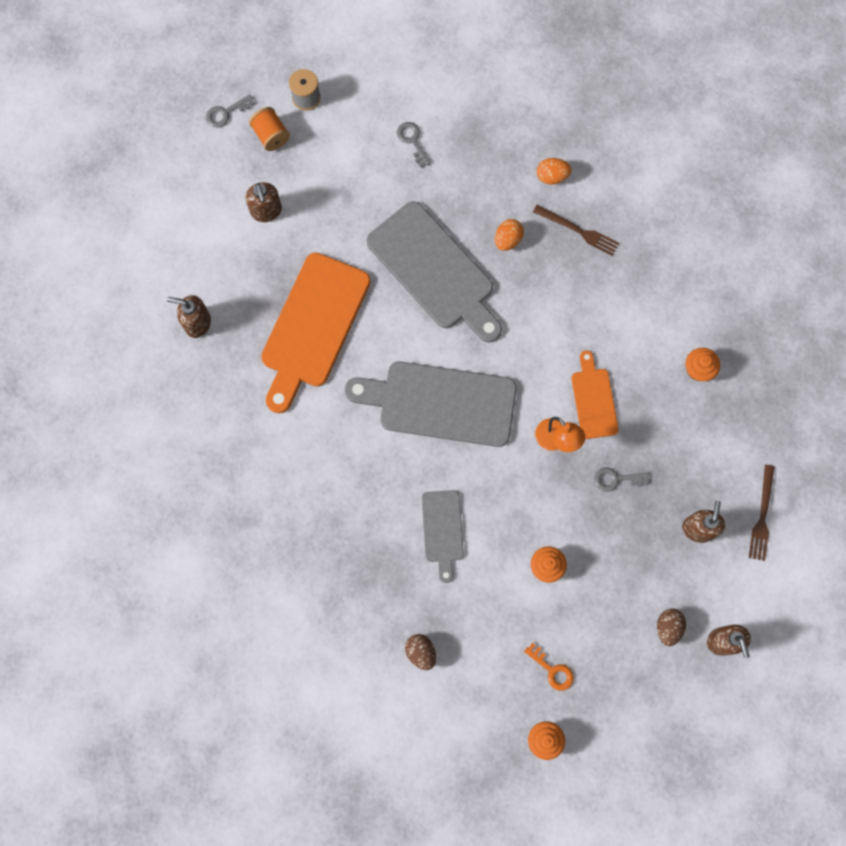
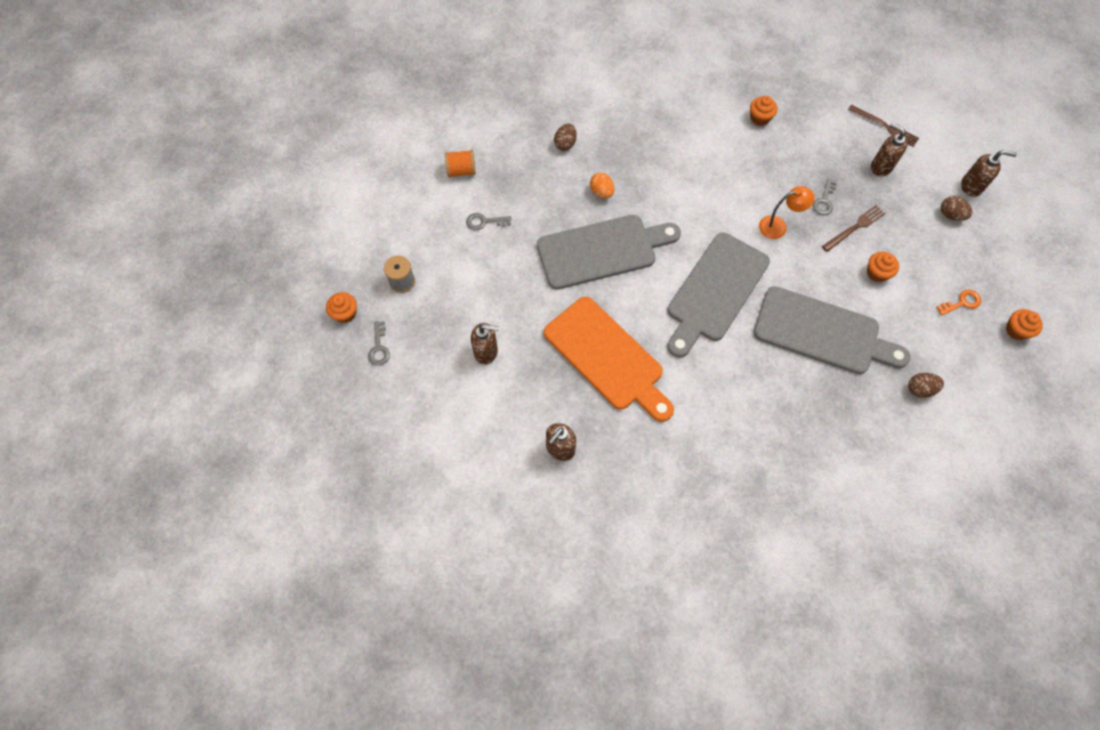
camera: 65 degrees left, 10 degrees down
(247, 65) = (345, 313): none -> orange cupcake
(271, 135) = (420, 321): orange spool -> orange spool (461, 171)
(443, 530) = (822, 332): grey cutting board -> grey cutting board, size x1.89
(552, 176) = (565, 144): orange egg -> brown egg
(578, 231) = (617, 145): brown fork -> brown fork (855, 227)
(593, 399) = (756, 190): orange cutting board -> none

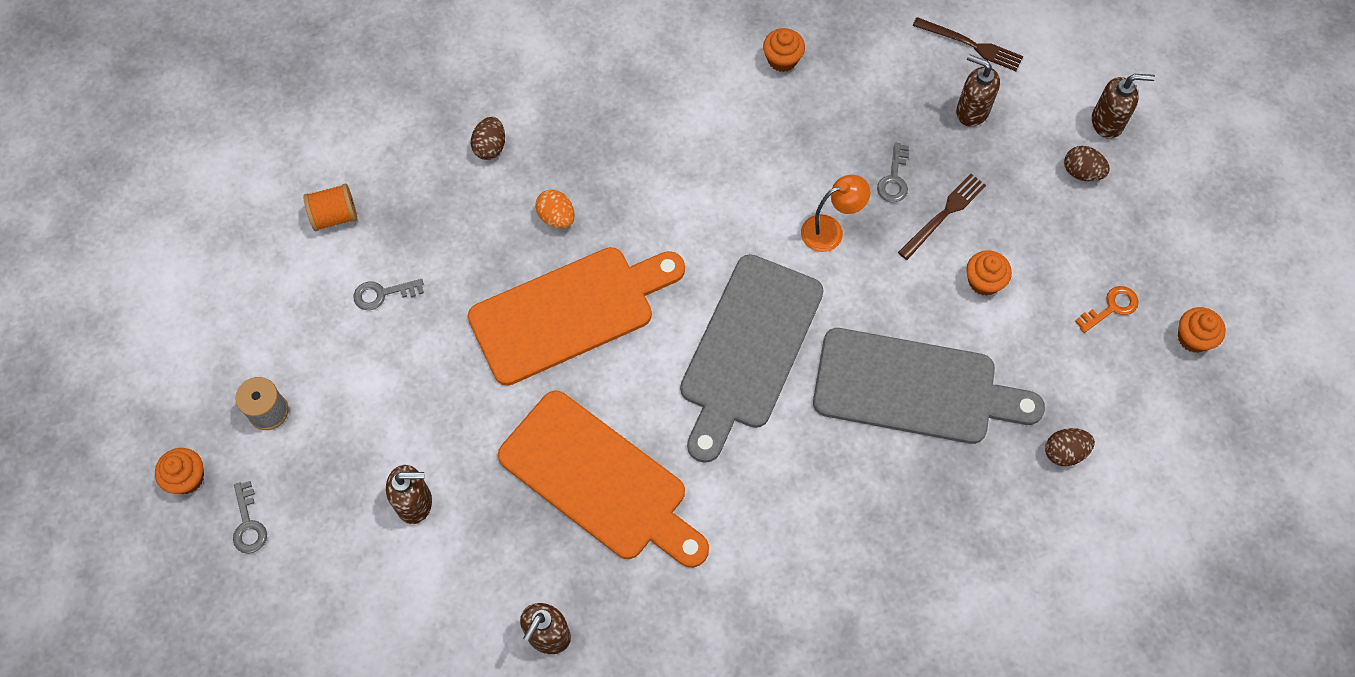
camera: 10 degrees left, 0 degrees up
(602, 250) = (569, 312): grey cutting board -> orange cutting board

